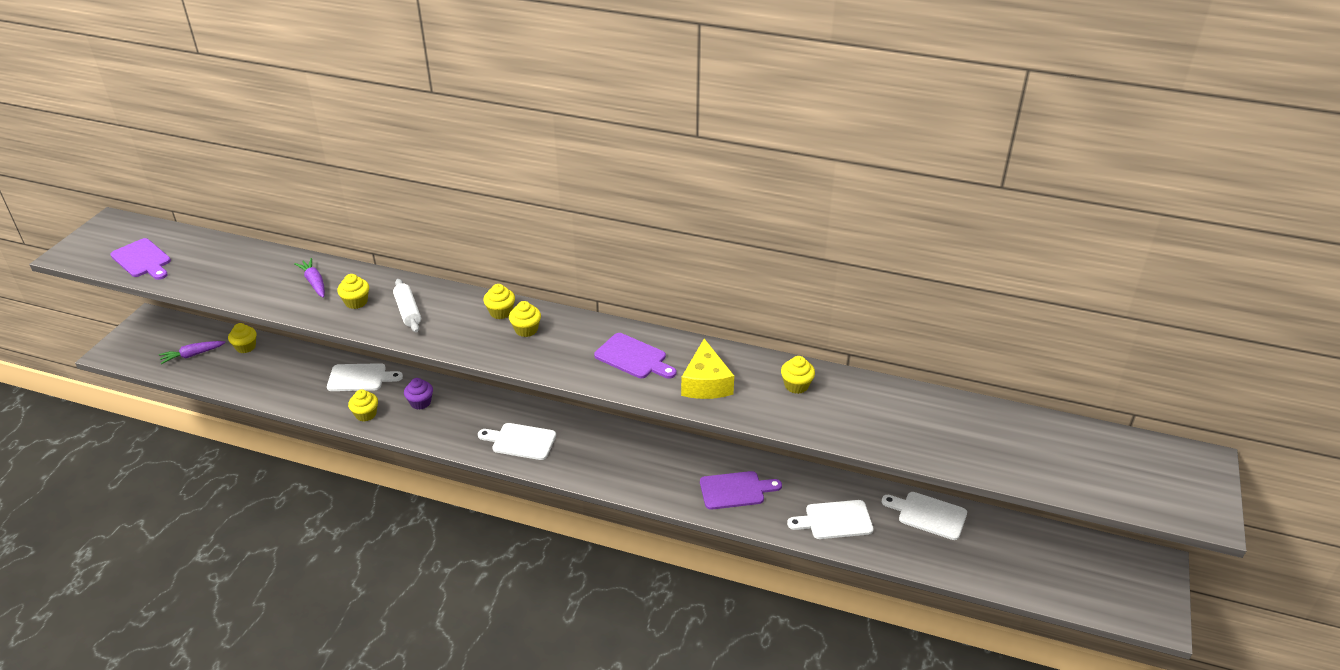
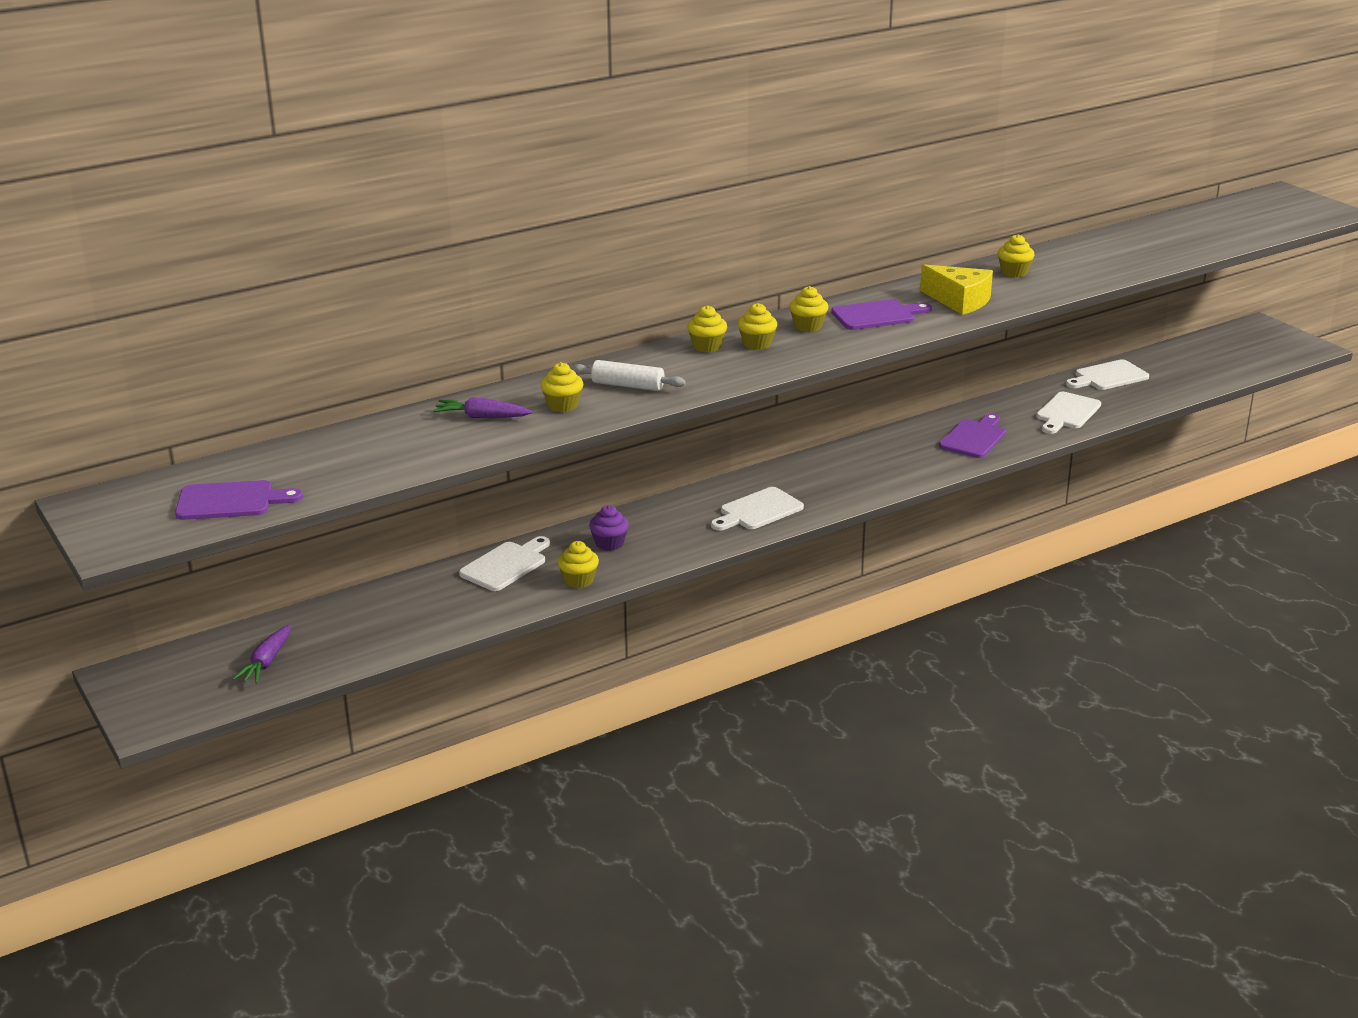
camera: 50 degrees left, 10 degrees down
(246, 347) = (315, 621): yellow cupcake -> yellow cupcake (808, 326)

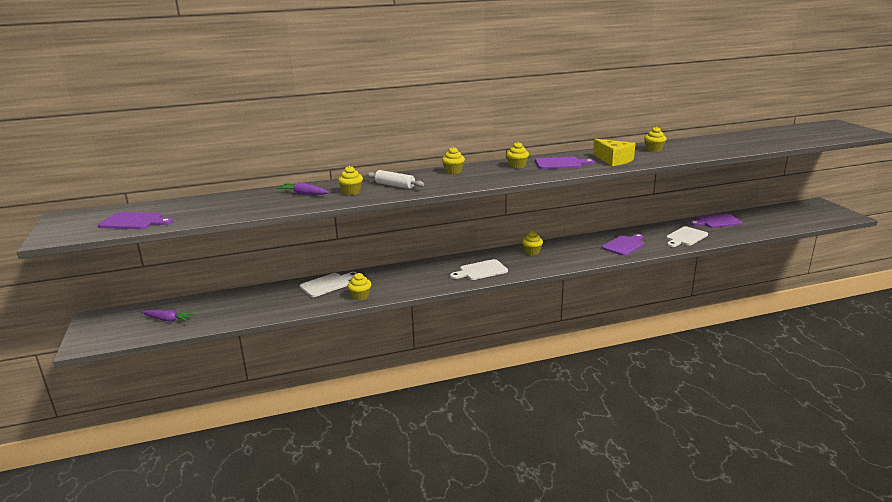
camera: 15 degrees right, 5 degrees down
(266, 662) = (168, 320): purple carrot -> purple carrot turned 105 degrees counterclockwise
(609, 543) = (389, 279): purple cupcake -> none
(757, 344) = (482, 172): yellow cupcake -> yellow cupcake (532, 252)
(1108, 376) = (717, 221): white cutting board -> purple cutting board

